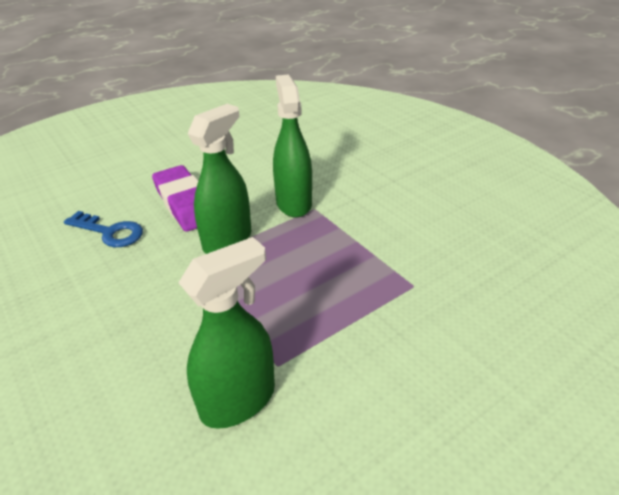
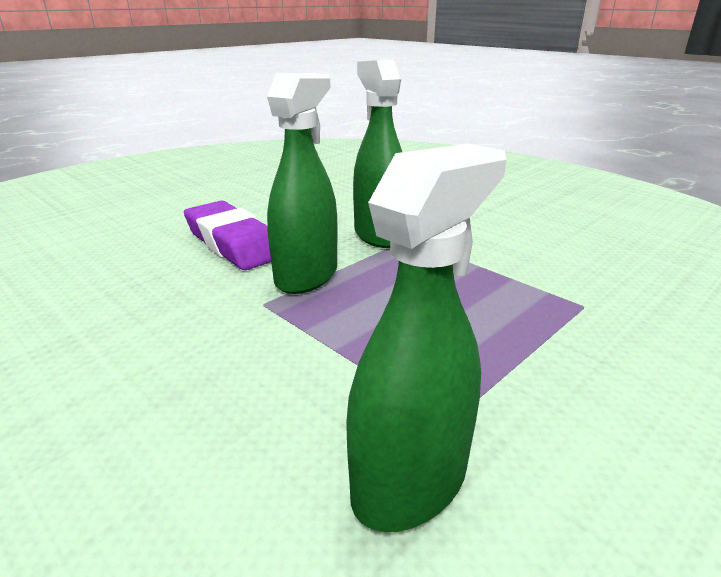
camera: 10 degrees left, 10 degrees down
(110, 232) = (131, 278): blue key -> none

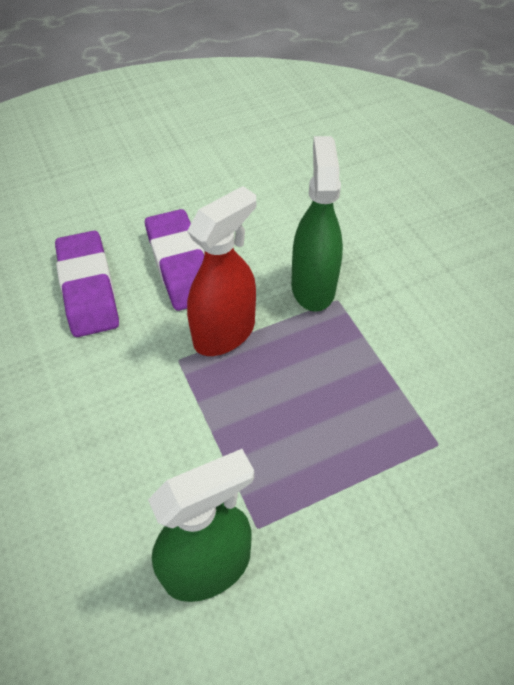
camera: 20 degrees right, 25 degrees up
(129, 273) = (88, 289): none -> purple eraser
(306, 276) = (224, 333): green spray bottle -> red spray bottle

